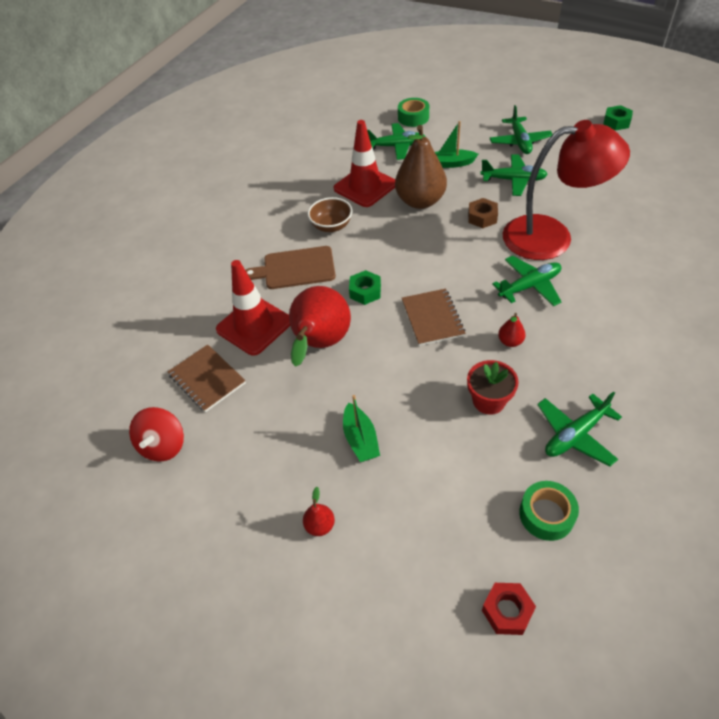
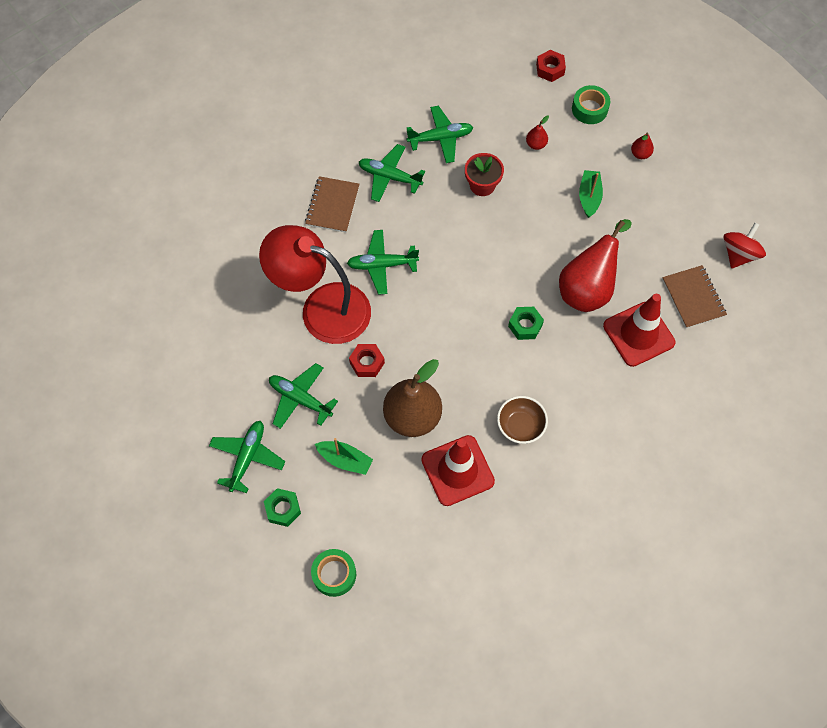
camera: 160 degrees left, 15 degrees up
(295, 268) = (578, 385): brown cutting board -> none
(396, 146) = (387, 525): green plane -> green plane (389, 177)
(432, 318) = (482, 271): brown notebook -> brown notebook (332, 205)
(482, 217) = (367, 363): brown nut -> red nut
(510, 341) = (434, 223): red pear -> red pear (536, 144)
(546, 515) = (494, 103): green tape -> green tape (589, 109)
(616, 122) = (121, 433): green nut -> green nut (283, 509)

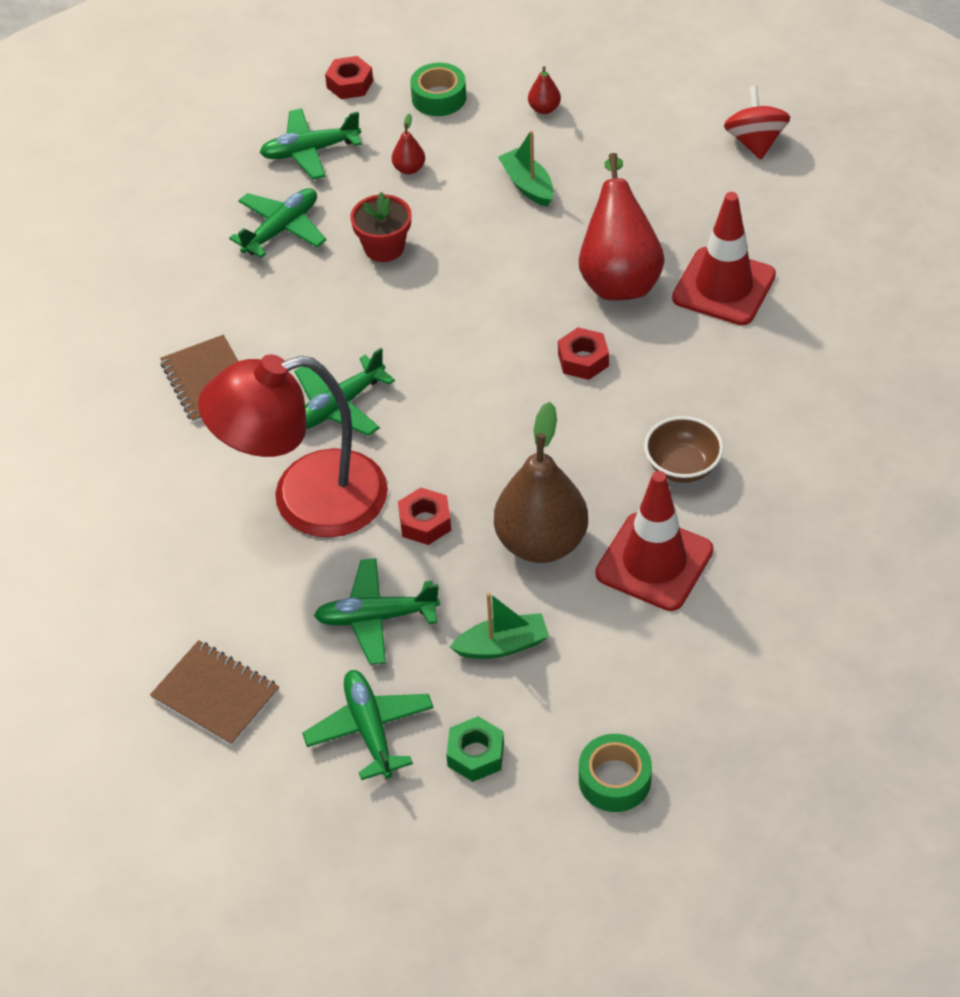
camera: 35 degrees left, 15 degrees down
(389, 177) = (255, 307): green plane -> green plane (310, 151)
(525, 325) = (583, 360): green nut -> red nut
(693, 298) = (748, 214): brown notebook -> brown notebook (215, 695)

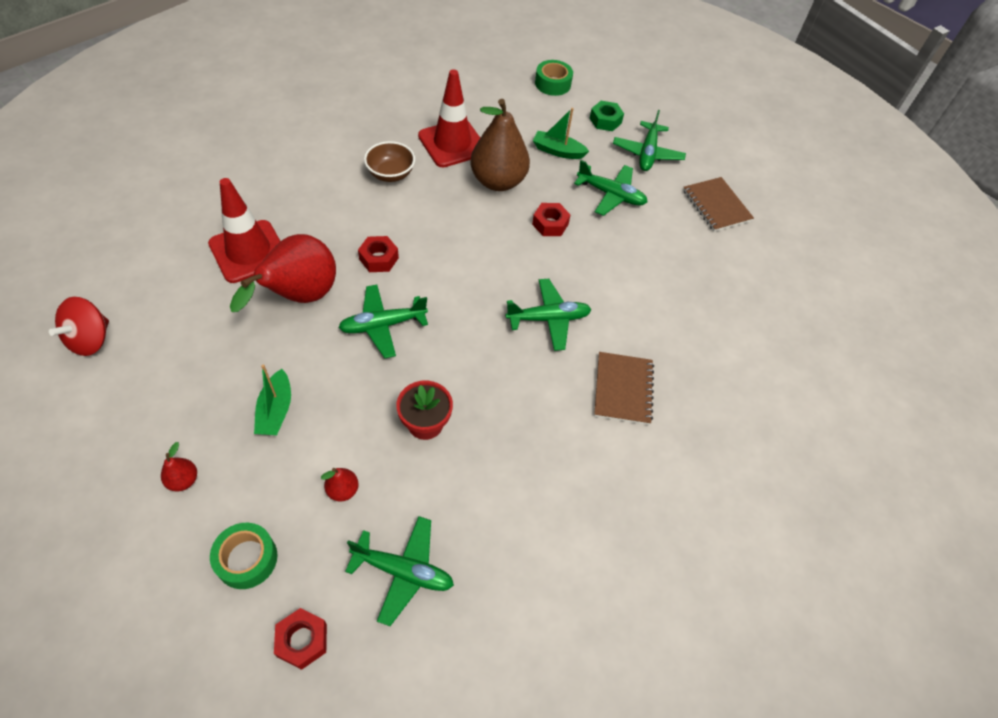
camera: 155 degrees left, 5 degrees up
(281, 229) = (487, 495): green plane -> green plane (383, 325)
(306, 500) = (608, 273): red lamp -> none

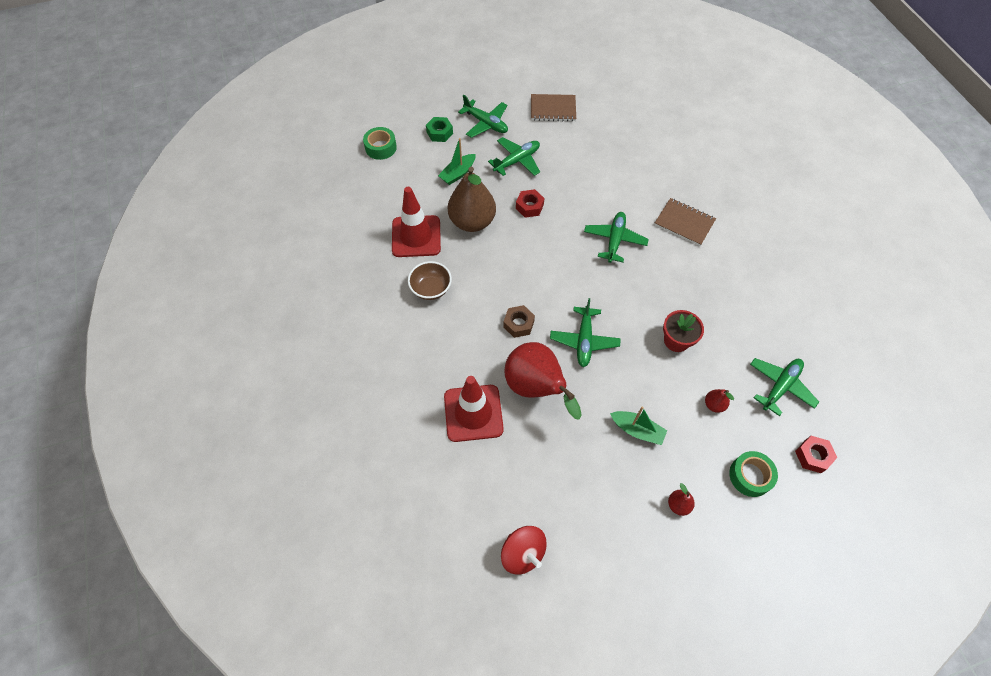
camera: 60 degrees left, 5 degrees up
(379, 258) = (518, 324): red nut -> brown nut

